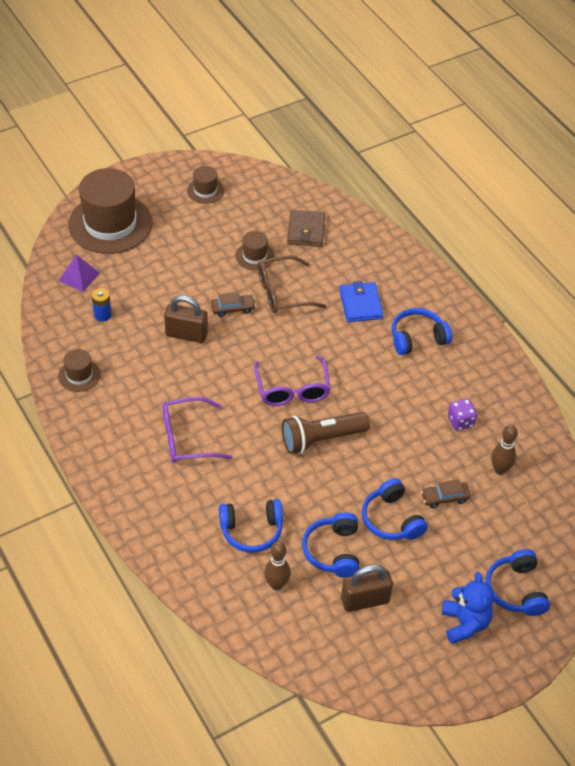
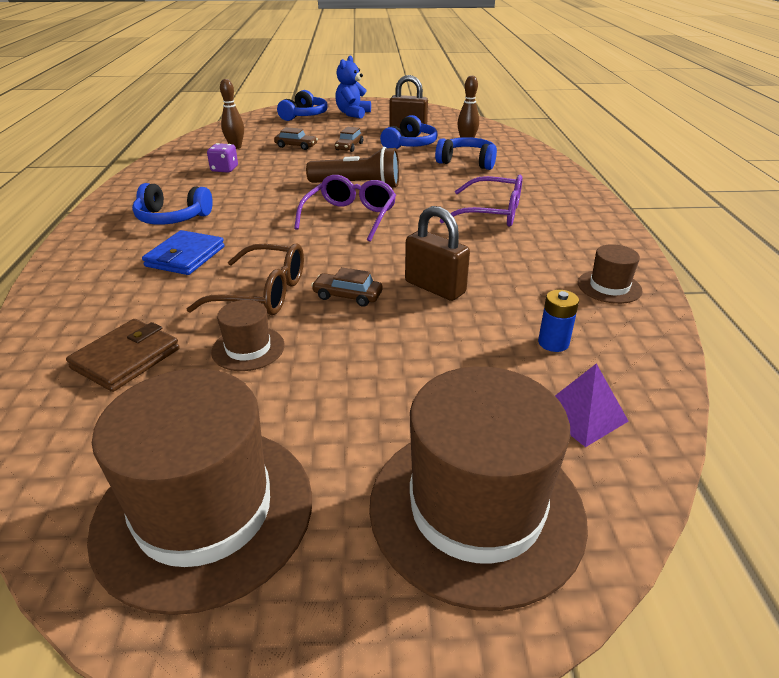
camera: 150 degrees left, 15 degrees down
(205, 190) = (204, 512): brown hat -> brown hat, size x2.18
(391, 519) = (349, 146): blue headphones -> brown car

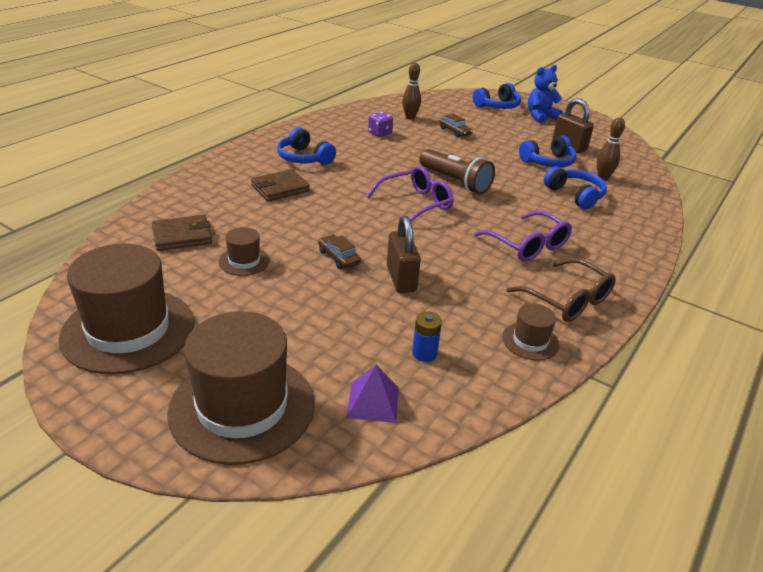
camera: 35 degrees right, 0 degrees up
(185, 256) = (280, 188): blue wallet -> brown wallet
(263, 293) = (293, 232): brown glasses -> brown glasses (567, 300)
(349, 146) = (495, 146): brown car -> none

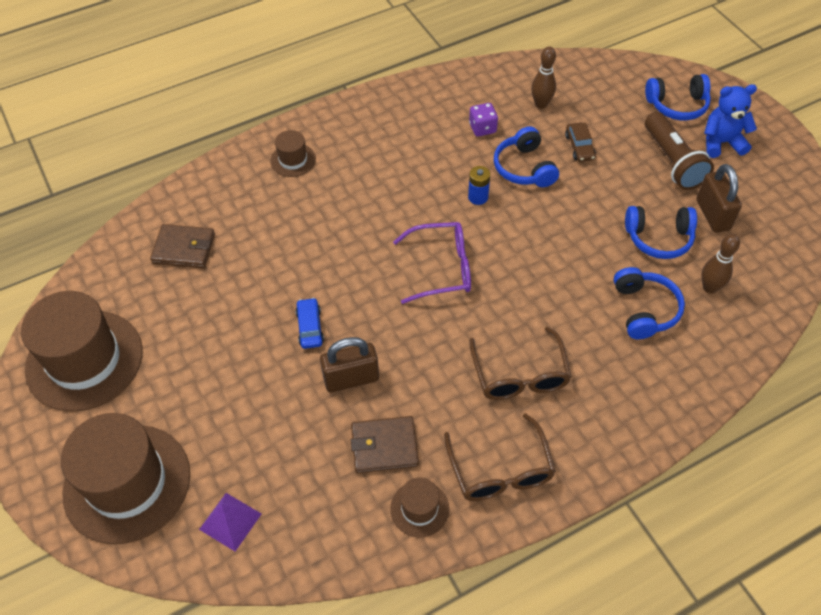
camera: 30 degrees right, 20 degrees up
(244, 261) = (220, 303): brown hat -> brown hat (293, 160)
(280, 188) = (313, 201): brown wallet -> brown wallet (384, 446)
(304, 158) = (368, 154): blue headphones -> blue headphones (524, 168)
(338, 257) = (310, 327): brown car -> blue car
(401, 279) = (351, 379): brown padlock -> brown padlock turned 60 degrees clockwise
(424, 353) = (309, 484): blue battery -> blue battery (478, 197)
(455, 182) = (513, 243): brown flashlight -> brown flashlight (672, 162)
(528, 246) = (520, 375): purple glasses -> brown glasses

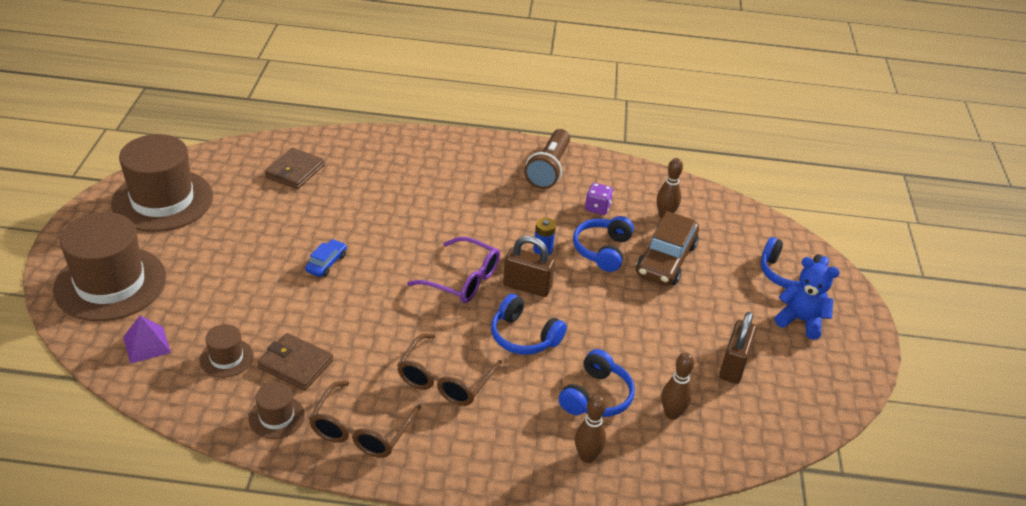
camera: 30 degrees right, 15 degrees down
(184, 249) = (295, 171): brown wallet -> brown wallet turned 75 degrees clockwise
(293, 160) = (429, 157): brown hat -> brown hat (226, 358)
(351, 379) = (319, 310): brown padlock -> brown padlock (527, 286)
(579, 147) = (666, 259): brown car -> brown car, size x1.98
(659, 238) = (665, 356): blue headphones -> blue headphones (524, 336)
(672, 162) = (738, 311): brown flashlight -> brown flashlight (548, 169)
(687, 369) = (587, 456): none -> brown bowling pin

